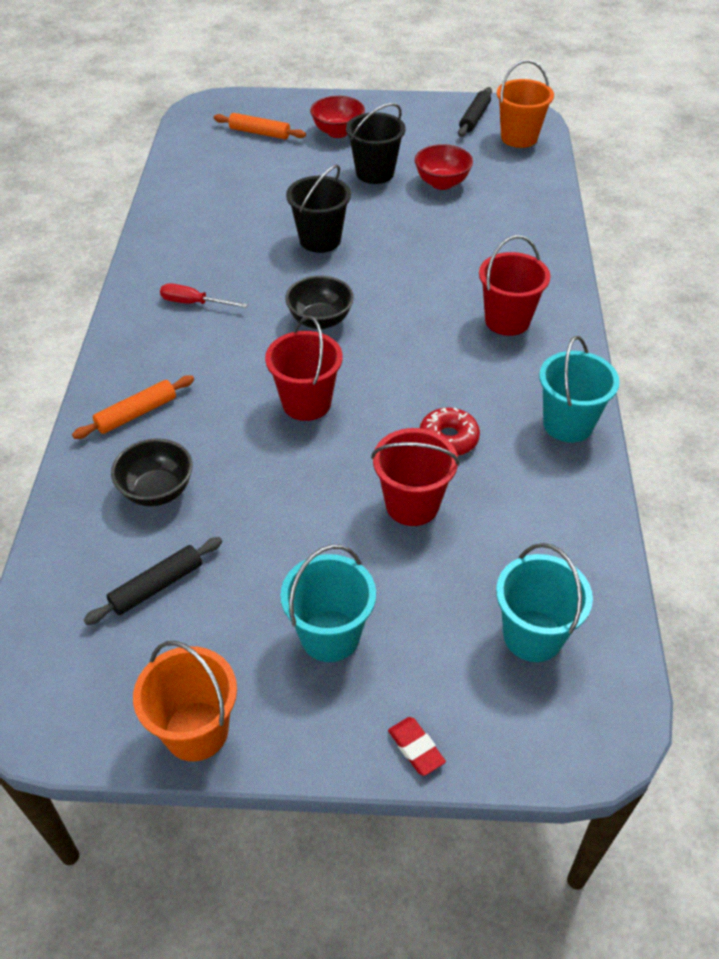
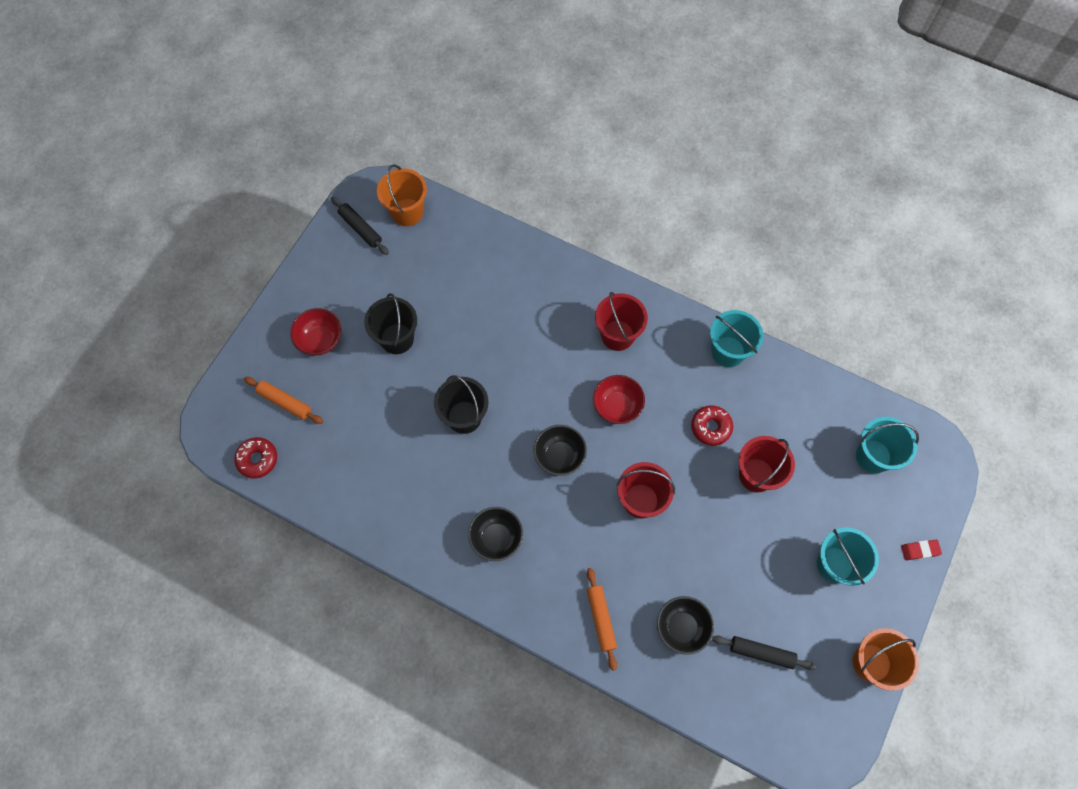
camera: 65 degrees left, 20 degrees up
(157, 586) = (761, 653): black rolling pin -> black rolling pin turned 60 degrees counterclockwise
(193, 136) = (257, 459): none -> red donut
(194, 303) = (496, 538): red screwdriver -> black bowl
(259, 133) = (285, 402): orange rolling pin -> orange rolling pin turned 75 degrees clockwise
(442, 183) = (437, 297): red bowl -> red bowl (617, 407)

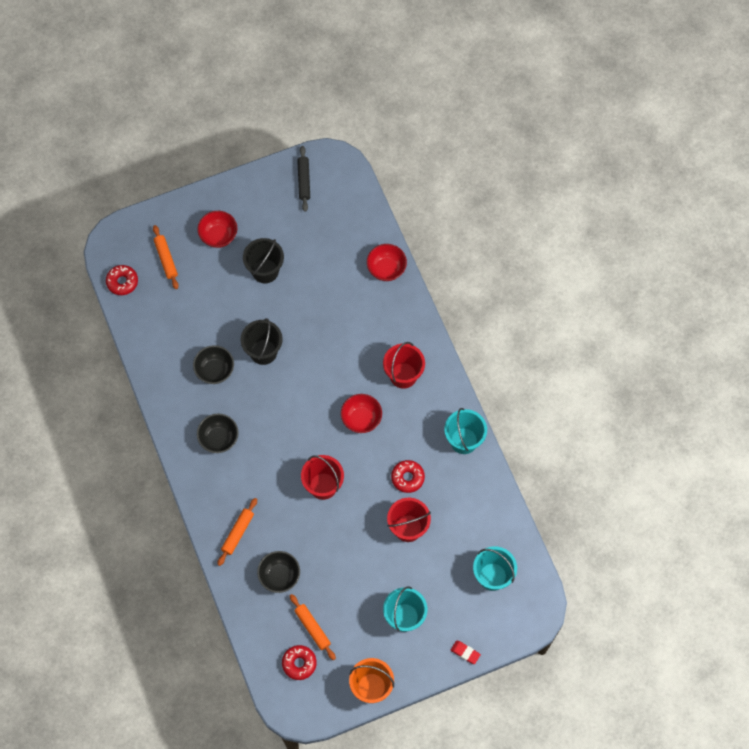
camera: 40 degrees right, 0 degrees up
(407, 212) = (342, 192): orange bucket -> none
(512, 251) = (386, 269): none -> red bowl
(559, 456) = (299, 421): black bowl -> black bowl (215, 371)
(761, 653) = (312, 628): black rolling pin -> orange rolling pin
(783, 701) = (299, 663): none -> red donut

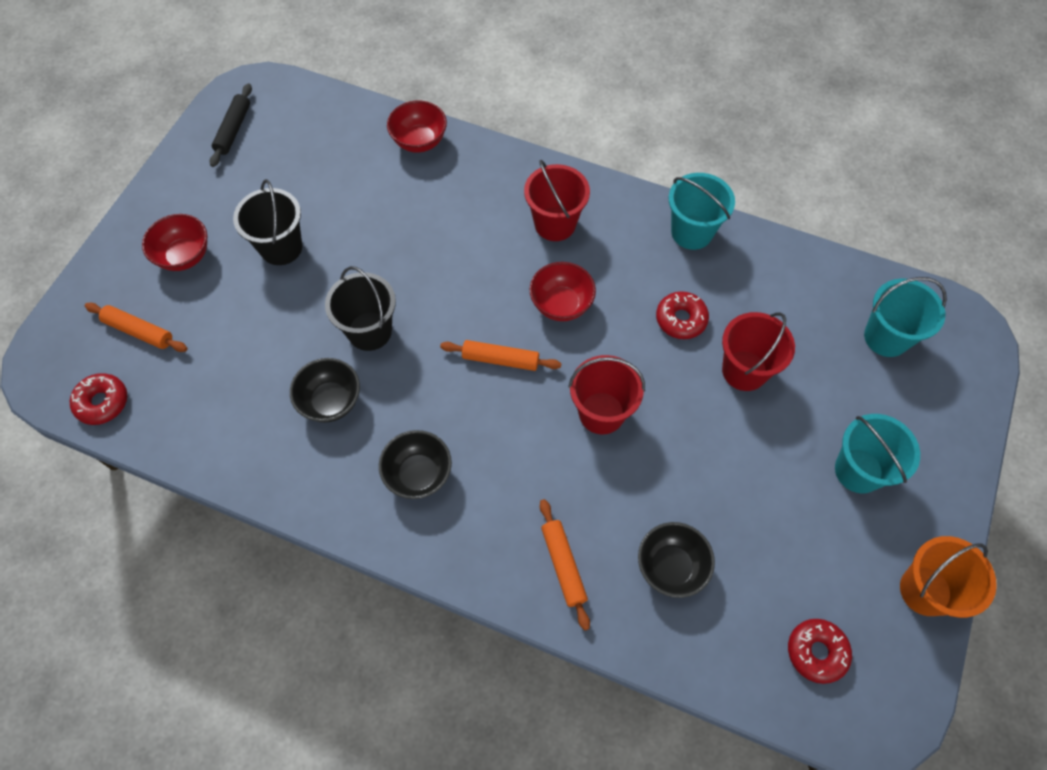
camera: 45 degrees left, 5 degrees down
(304, 181) = (233, 130): black rolling pin -> black rolling pin turned 60 degrees clockwise
(312, 628) = (780, 590): orange rolling pin -> orange rolling pin (500, 359)
(465, 652) = (963, 444): red eraser -> none

